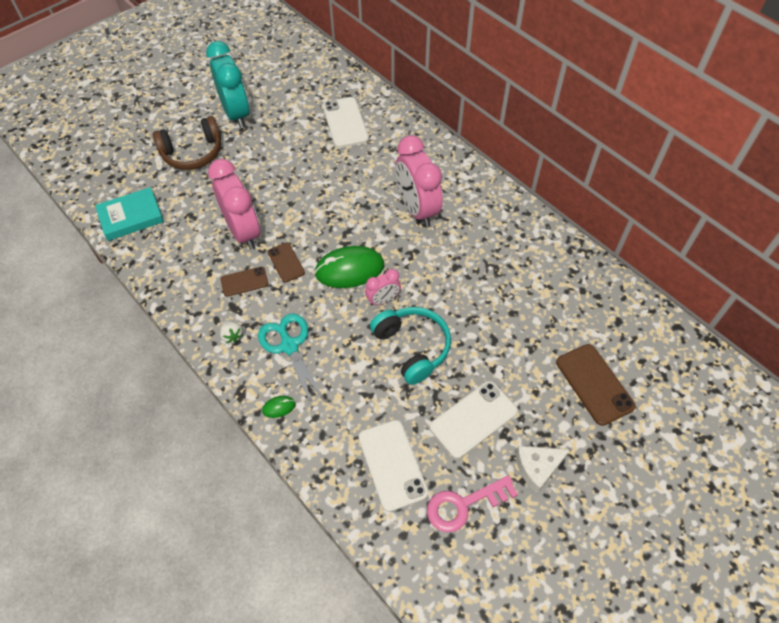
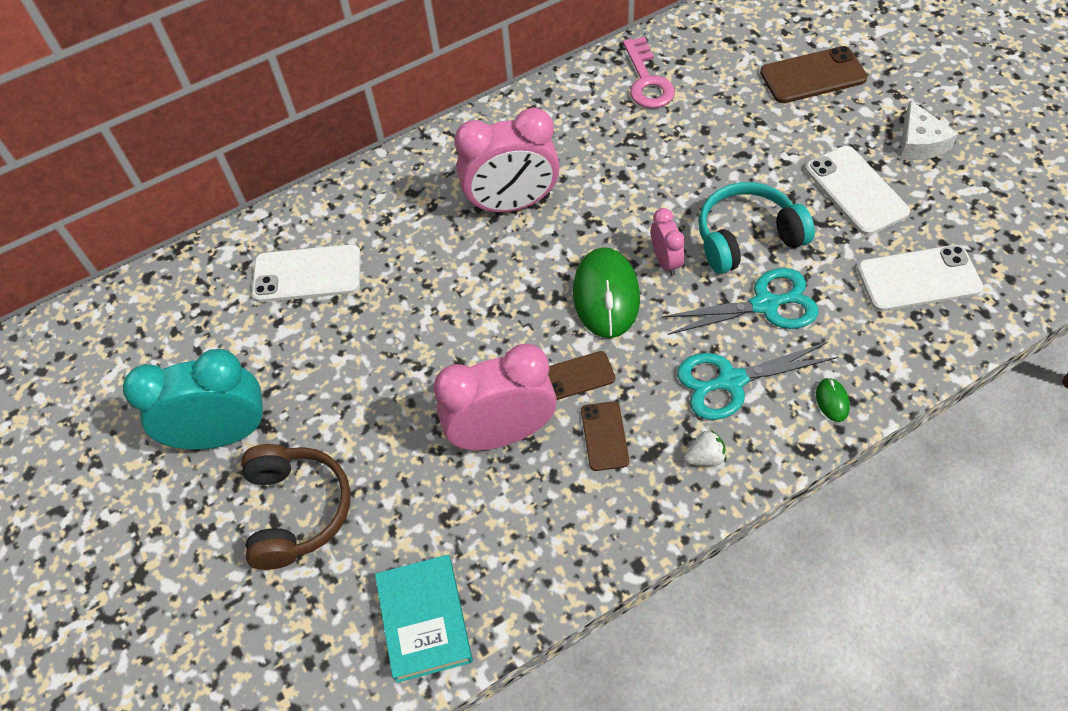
camera: 75 degrees left, 0 degrees up
(354, 362) = (765, 305): none -> turquoise scissors
(463, 505) = (968, 216): pink key -> pink key (647, 81)

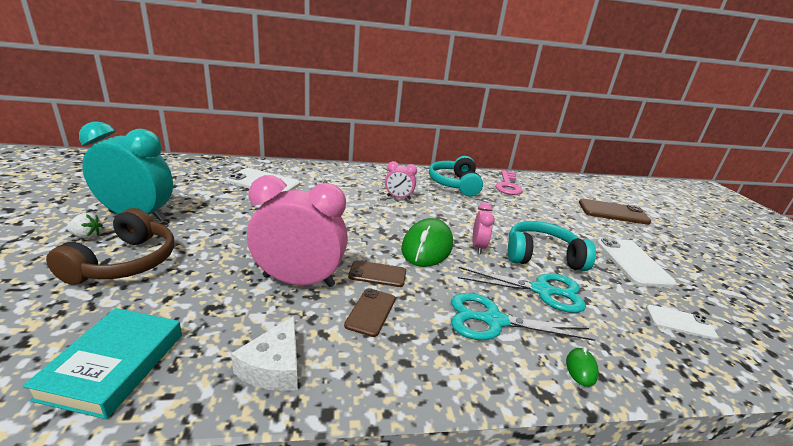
camera: 15 degrees right, 30 degrees down
(512, 204) = (398, 197): pink clock -> pink clock, size x0.50
(571, 122) = (455, 184): none -> turquoise headphones
(705, 457) = (444, 359): white strawberry -> white strawberry (87, 236)
(918, 279) = (680, 322): white phone -> white phone, size x0.60
(919, 143) = (687, 258): white cheese -> white cheese (274, 367)

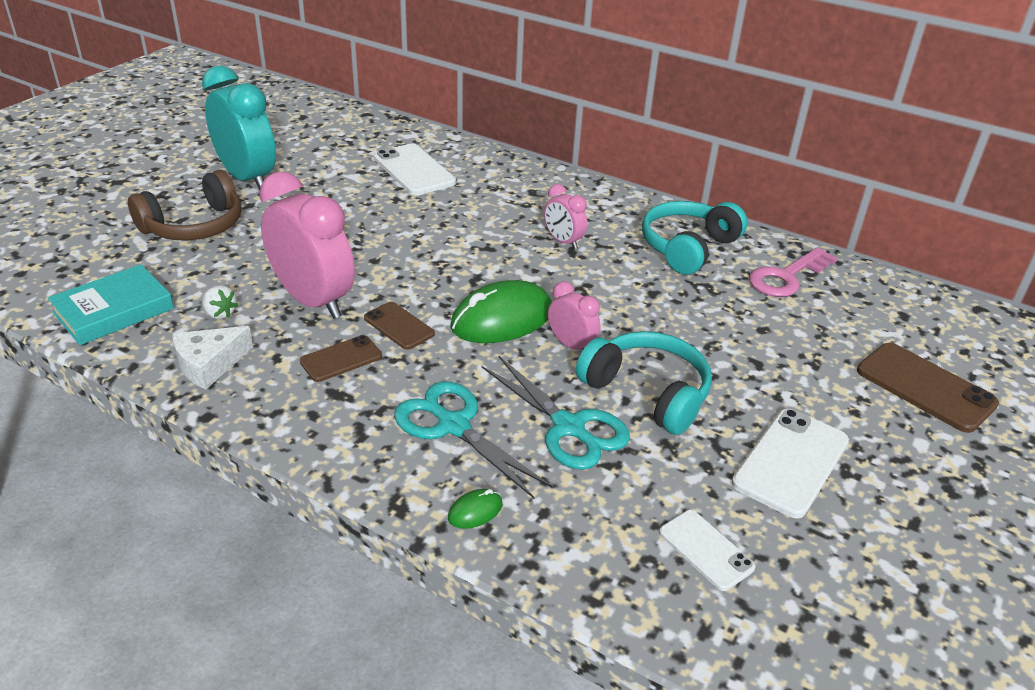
camera: 40 degrees right, 10 degrees up
(87, 236) = (190, 188): white strawberry -> white strawberry (220, 313)
(478, 247) = (571, 345): pink clock -> pink clock turned 90 degrees counterclockwise

